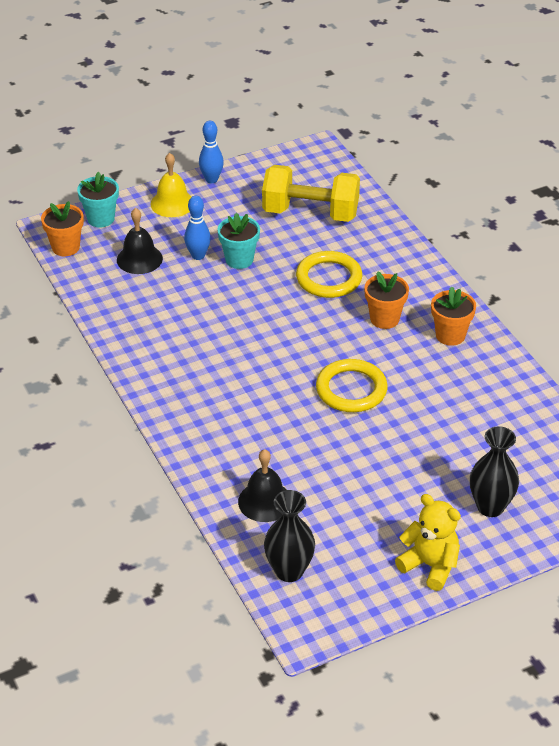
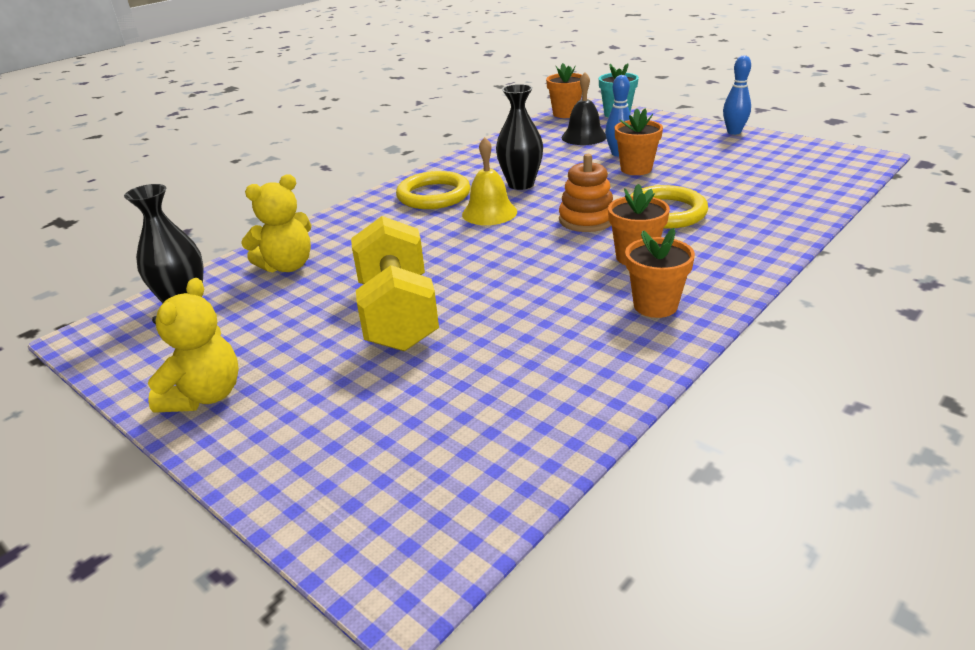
camera: 70 degrees right, 10 degrees down
(172, 203) = (675, 128): yellow bell -> yellow bell (489, 213)
(239, 259) = (636, 169): turquoise flower pot -> orange flower pot
(265, 501) = (287, 266): black bell -> yellow teddy bear
(310, 213) = (757, 179): yellow dumbbell -> yellow dumbbell (398, 315)
(310, 319) = (586, 220): none -> orange stacking toy
(351, 389) = (493, 268): yellow ring -> yellow ring (434, 195)
(490, 507) = (334, 420): black vase -> black vase (521, 184)

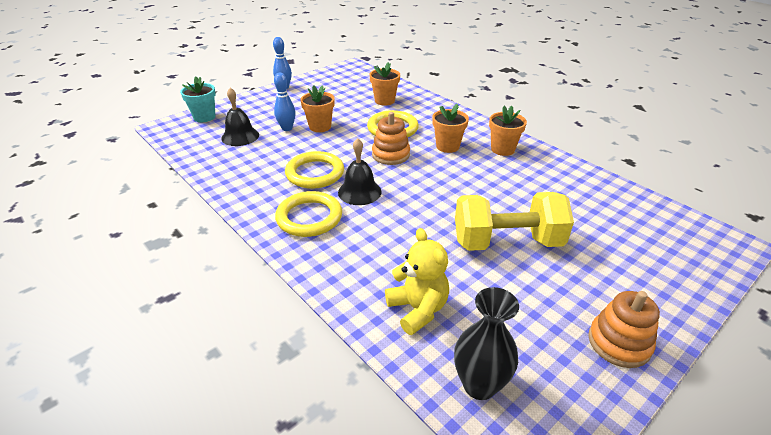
camera: 85 degrees left, 5 degrees up
(205, 396) = (619, 343): yellow teddy bear -> orange stacking toy
(489, 213) = (359, 192): yellow bell -> black bell
(521, 184) = (315, 173): black vase -> yellow ring
(565, 114) = (177, 137): orange flower pot -> orange flower pot (384, 101)

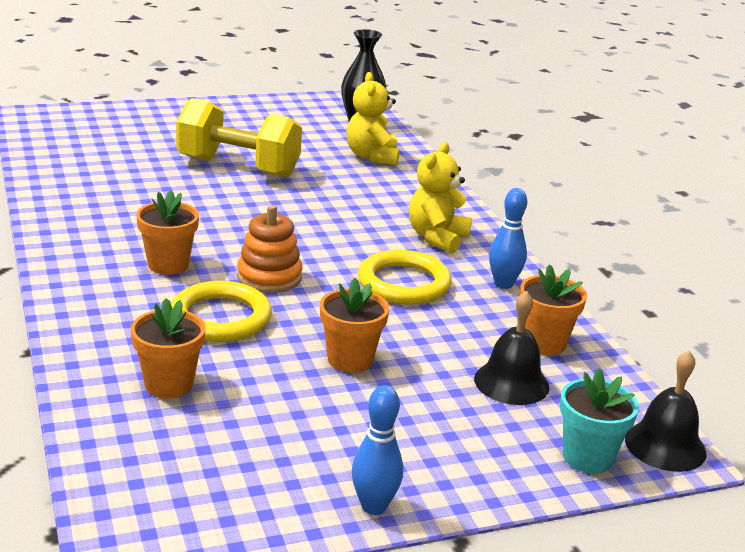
camera: 160 degrees left, 10 degrees down
(287, 128) = (415, 374): blue bowling pin -> blue bowling pin (503, 284)
(309, 217) = (437, 238): yellow ring -> yellow teddy bear
(359, 192) = (356, 246): black bell -> black bell (665, 446)
(502, 149) = (94, 239): orange flower pot -> orange flower pot (544, 343)
(619, 343) = (237, 110): orange stacking toy -> none

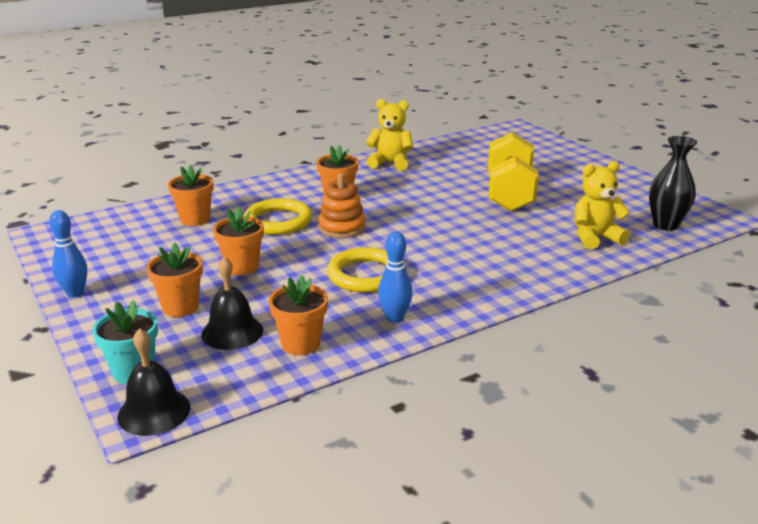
camera: 80 degrees right, 0 degrees up
(437, 238) = (458, 281): yellow teddy bear -> yellow teddy bear (390, 163)
(443, 415) = (180, 307): none -> orange flower pot

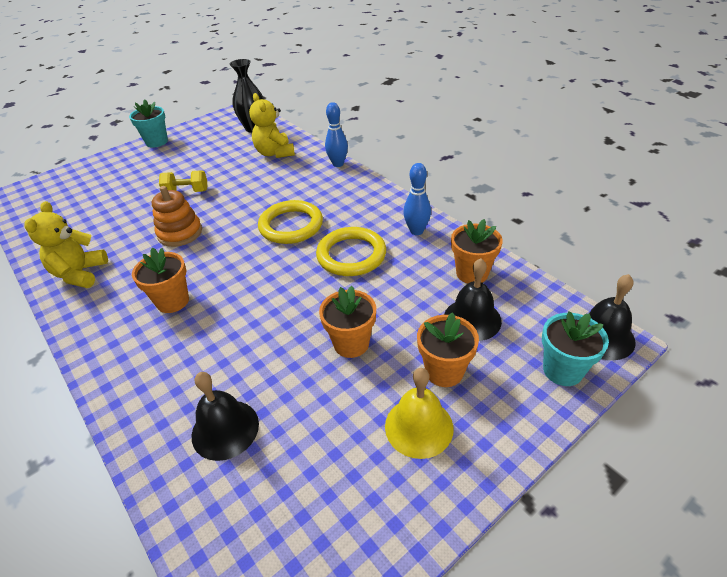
camera: 95 degrees left, 15 degrees up
(75, 293) = (447, 495): blue bowling pin -> blue bowling pin (338, 164)
(137, 289) = (419, 427): none -> yellow bell
(195, 219) = (225, 429): orange flower pot -> black bell
(278, 221) = (236, 340): yellow ring -> yellow ring (291, 226)
(342, 227) = (254, 285): orange stacking toy -> orange stacking toy (180, 233)
(509, 194) = (186, 192): yellow dumbbell -> yellow dumbbell, size x0.49
(622, 174) = (157, 142): none -> turquoise flower pot

